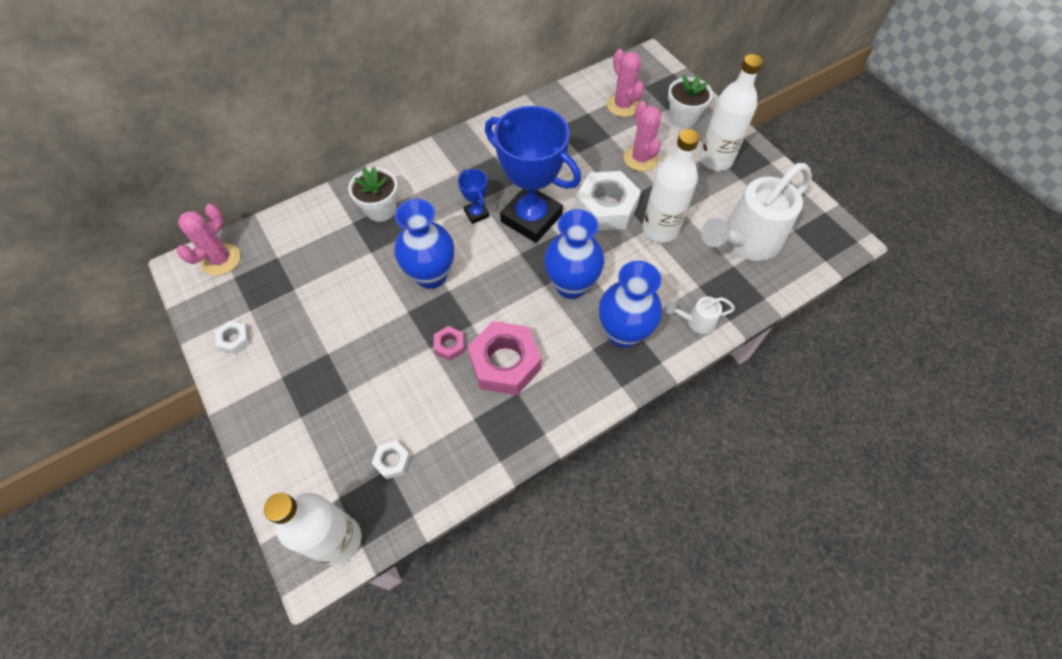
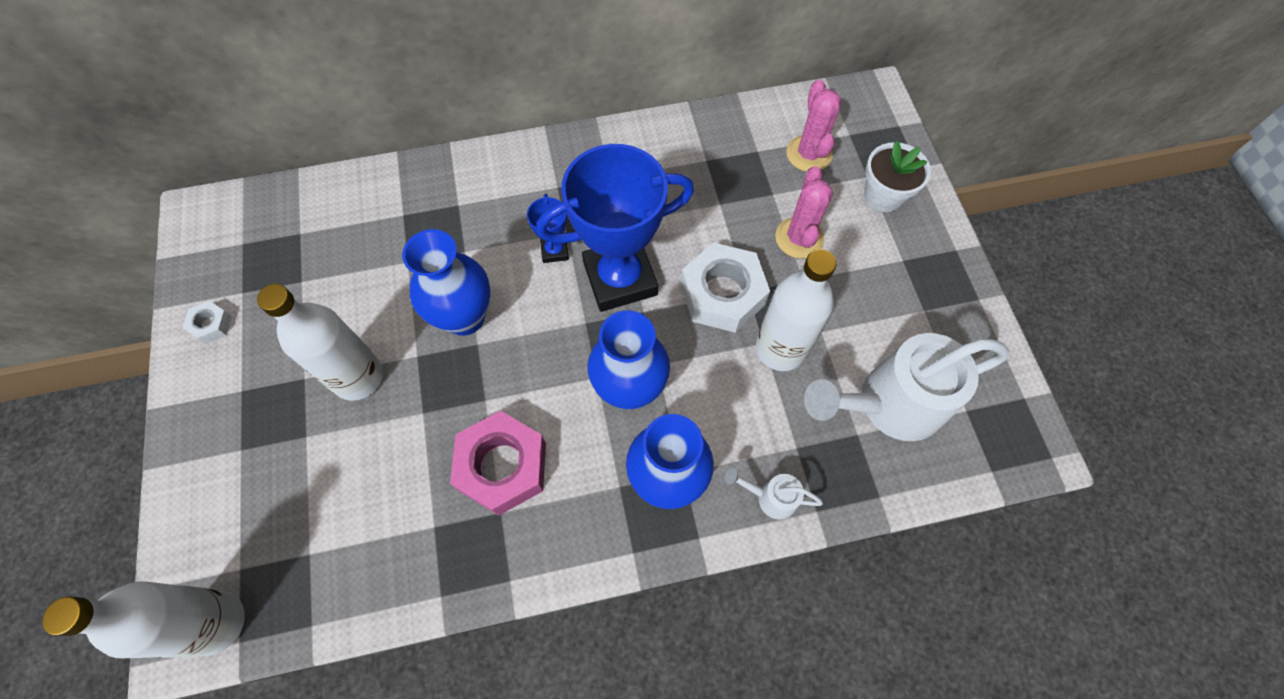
camera: 20 degrees right, 5 degrees up
(221, 259) = (237, 216): pink cactus -> none
(381, 209) = (443, 208): white flower pot -> none
(392, 461) = (317, 546): white nut -> none
(449, 345) = (446, 419): pink nut -> none
(531, 218) = (620, 278): blue trophy -> blue trophy turned 75 degrees counterclockwise
(715, 160) = (901, 271): white bottle -> white bottle (358, 377)

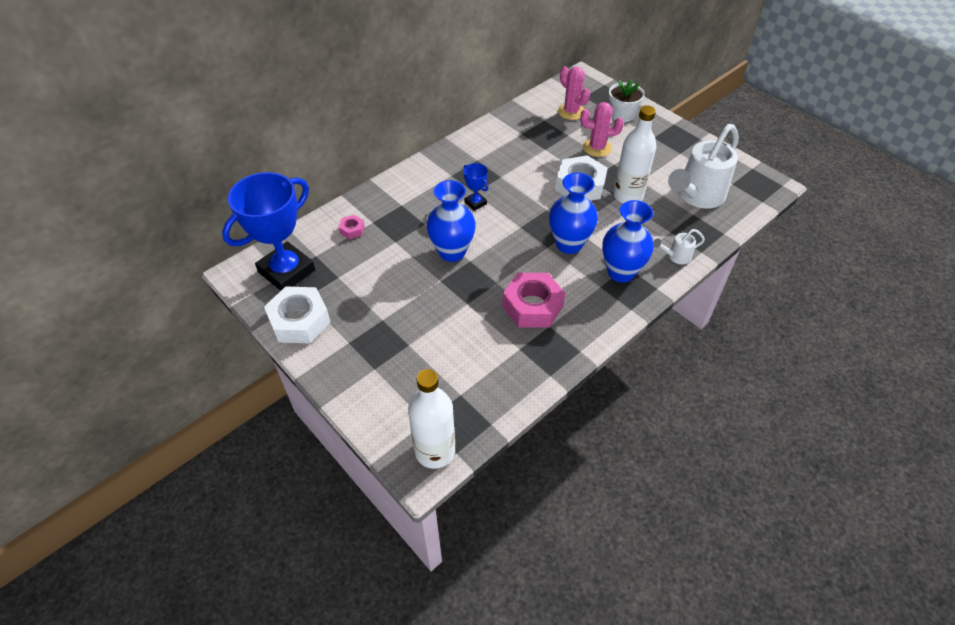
camera: 30 degrees left, 15 degrees down
(211, 325) = (299, 321): white nut -> white nut, size x2.16
(358, 377) = (415, 304): white bottle -> none
(369, 215) = (352, 230): none -> pink nut
(620, 278) = (521, 200): blue trophy -> blue trophy (287, 271)
(799, 238) = (597, 148): pink cactus -> pink cactus turned 60 degrees counterclockwise

